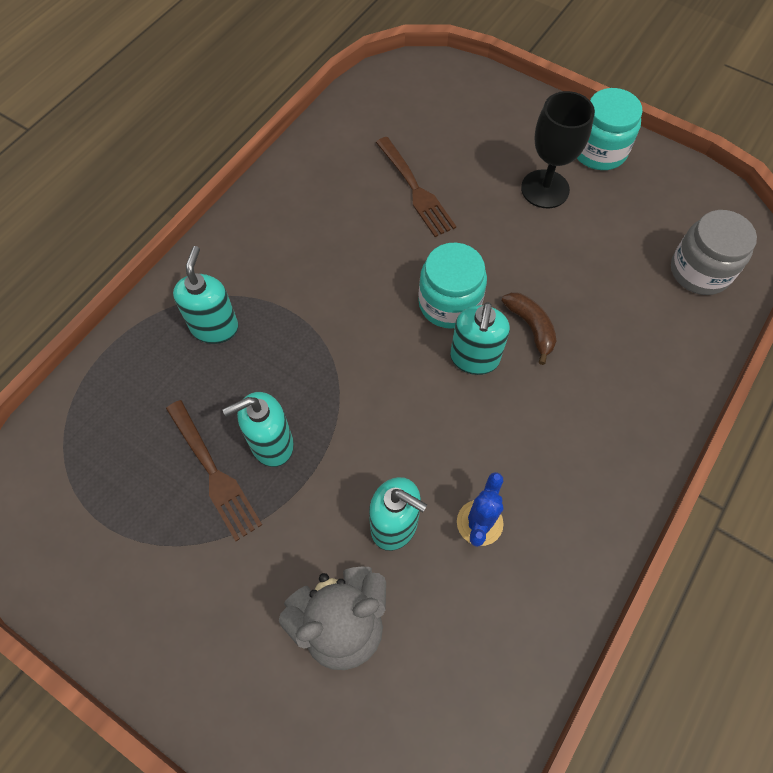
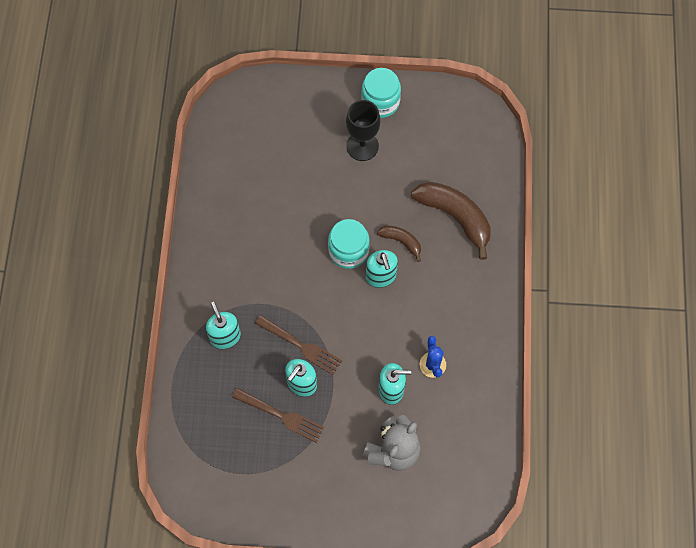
camera: 30 degrees left, 5 degrees up
(415, 189) = (285, 186): brown fork -> brown fork (300, 346)
(628, 333) = (455, 217): none -> brown banana
(699, 271) = (475, 156): grey jar -> none

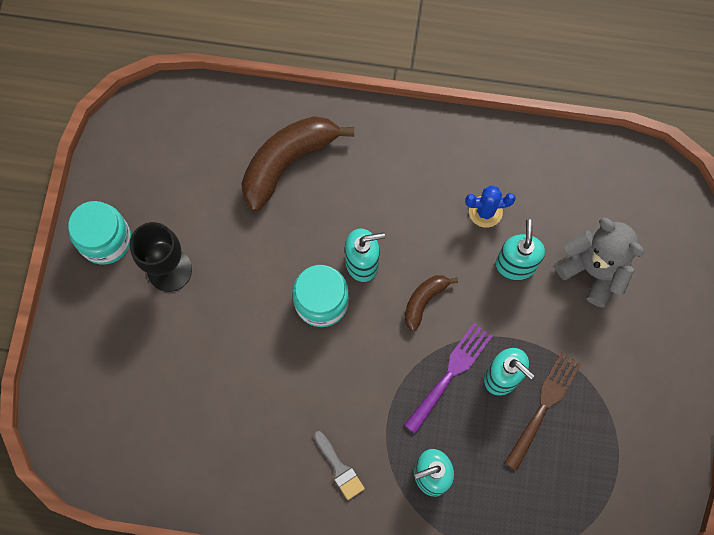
camera: 85 degrees left, 5 degrees up
(226, 274) = (339, 468): none -> grey brush
(300, 346) = (450, 375): brown fork -> purple fork
(401, 241) = (315, 233): brown banana -> brown banana (424, 301)

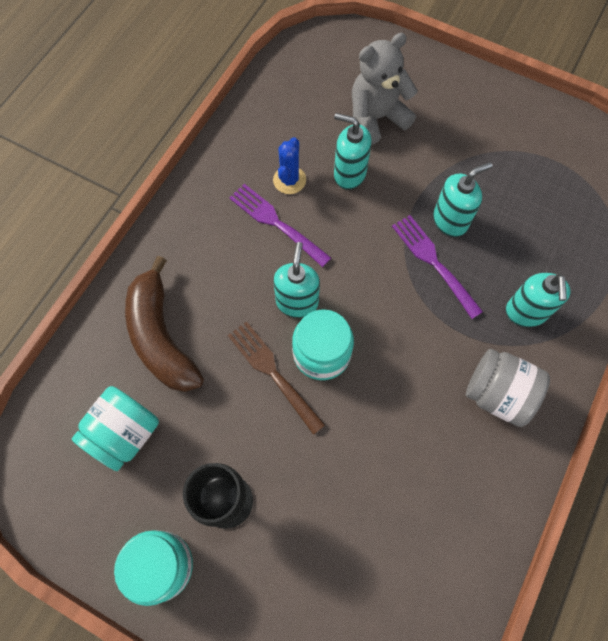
camera: 70 degrees left, 5 degrees down
(196, 169) = (124, 433): none -> turquoise jar
(339, 468) = (497, 394): grey brush -> grey jar
(424, 301) = (355, 260): brown banana -> none
(434, 217) = (277, 223): none -> purple fork
(543, 407) = (488, 198): brown fork -> brown fork (274, 373)

